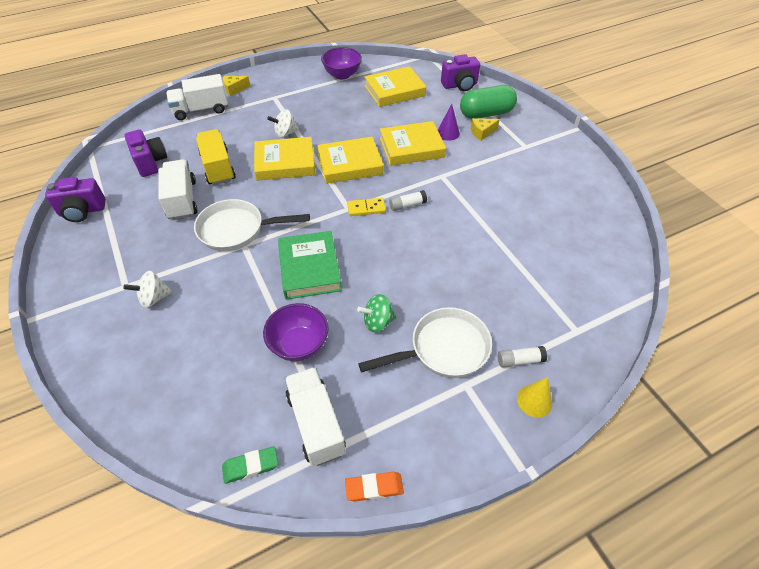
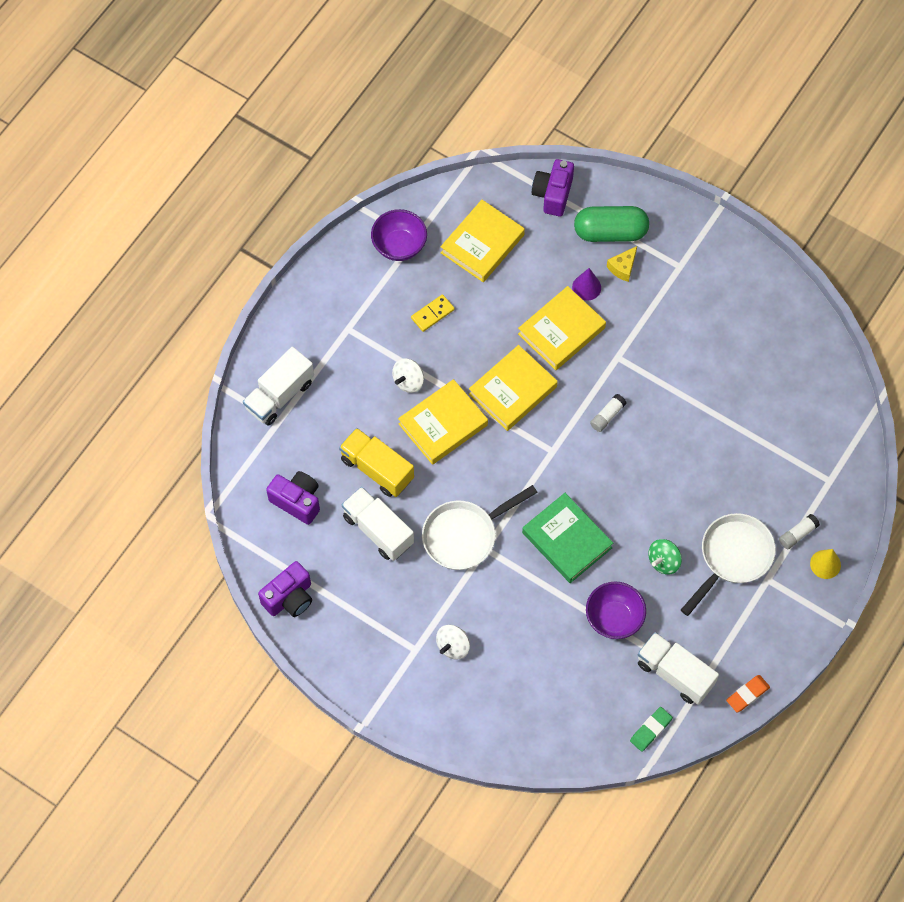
camera: 30 degrees left, 15 degrees up
(234, 89) = (288, 339): yellow cheese -> none
(366, 208) = (570, 441): yellow domino -> yellow domino (432, 314)
(460, 85) = (553, 194): purple camera -> purple camera turned 150 degrees clockwise
(486, 114) = (610, 232): green capsule -> green capsule turned 45 degrees clockwise

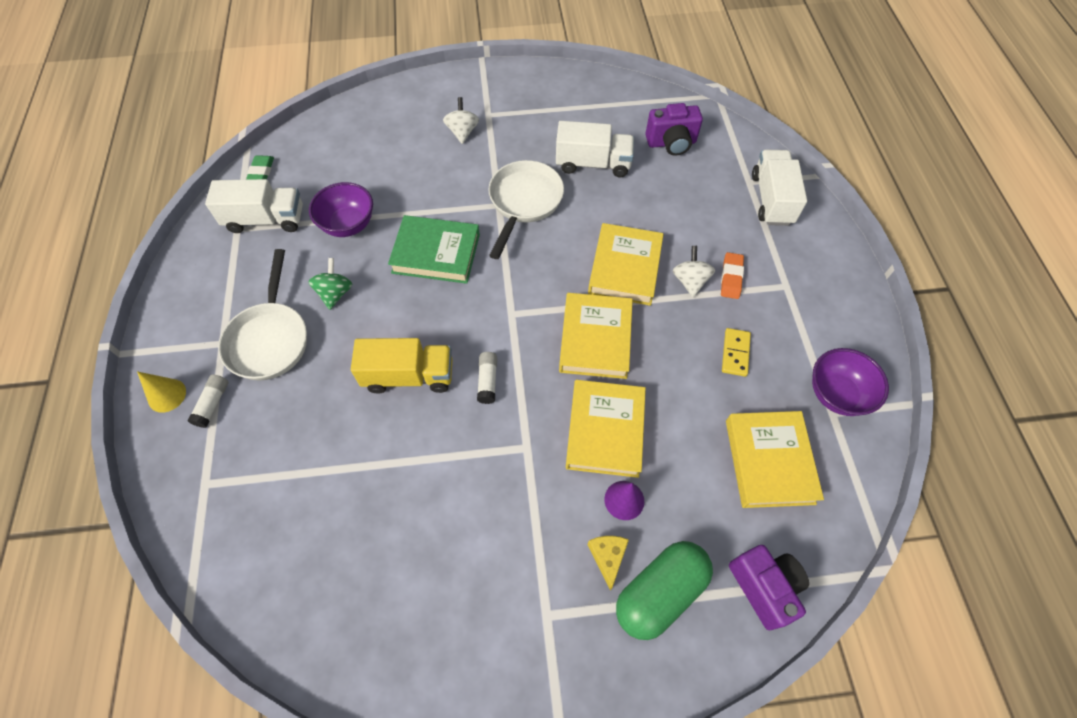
camera: 140 degrees right, 5 degrees down
(289, 598) = (607, 89): purple camera -> none
(377, 469) = (639, 201): yellow truck -> yellow truck (409, 376)
(747, 694) = (189, 243): orange eraser -> orange eraser (731, 278)

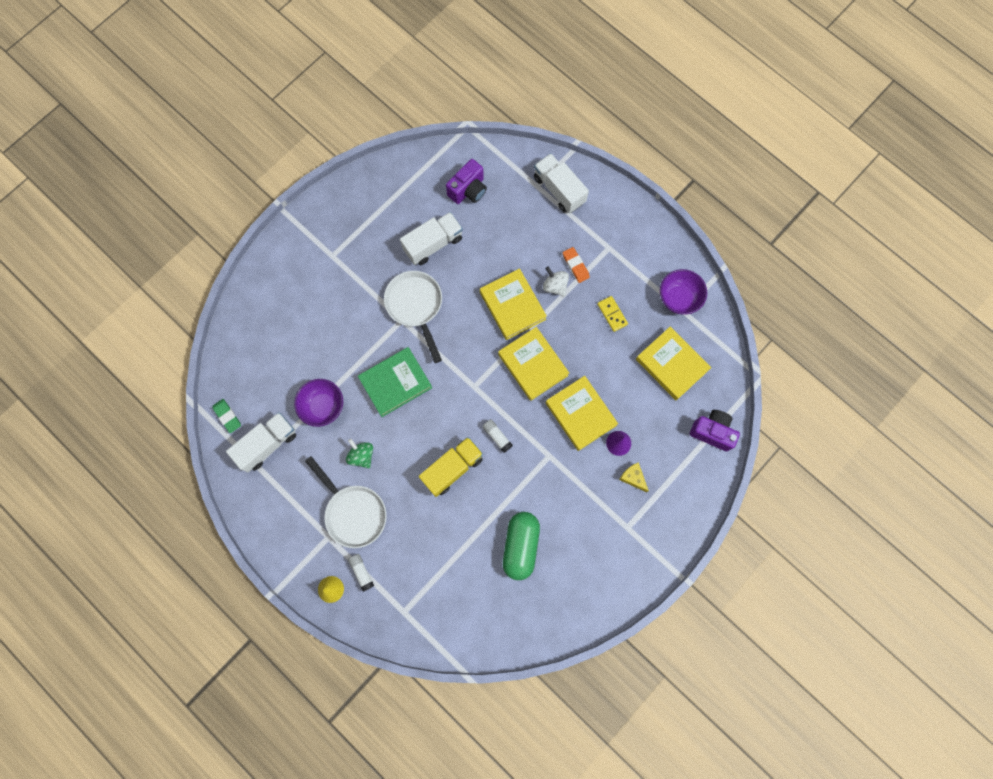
camera: 40 degrees left, 15 degrees up
(462, 132) = (328, 283): white spinning top -> none
(660, 593) = (669, 474): green capsule -> green capsule (520, 546)

